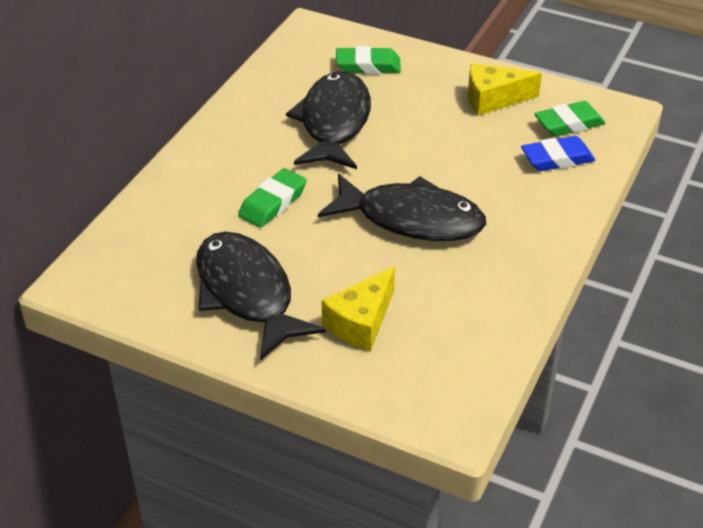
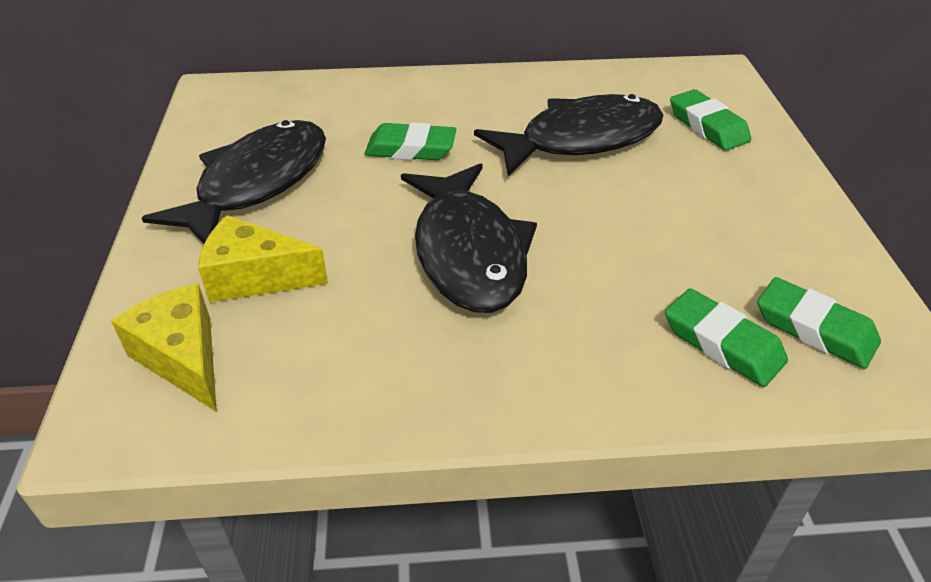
camera: 60 degrees right, 0 degrees up
(493, 99) = (773, 239): yellow cheese -> yellow cheese (182, 358)
(557, 159) = (722, 343): blue eraser -> green eraser

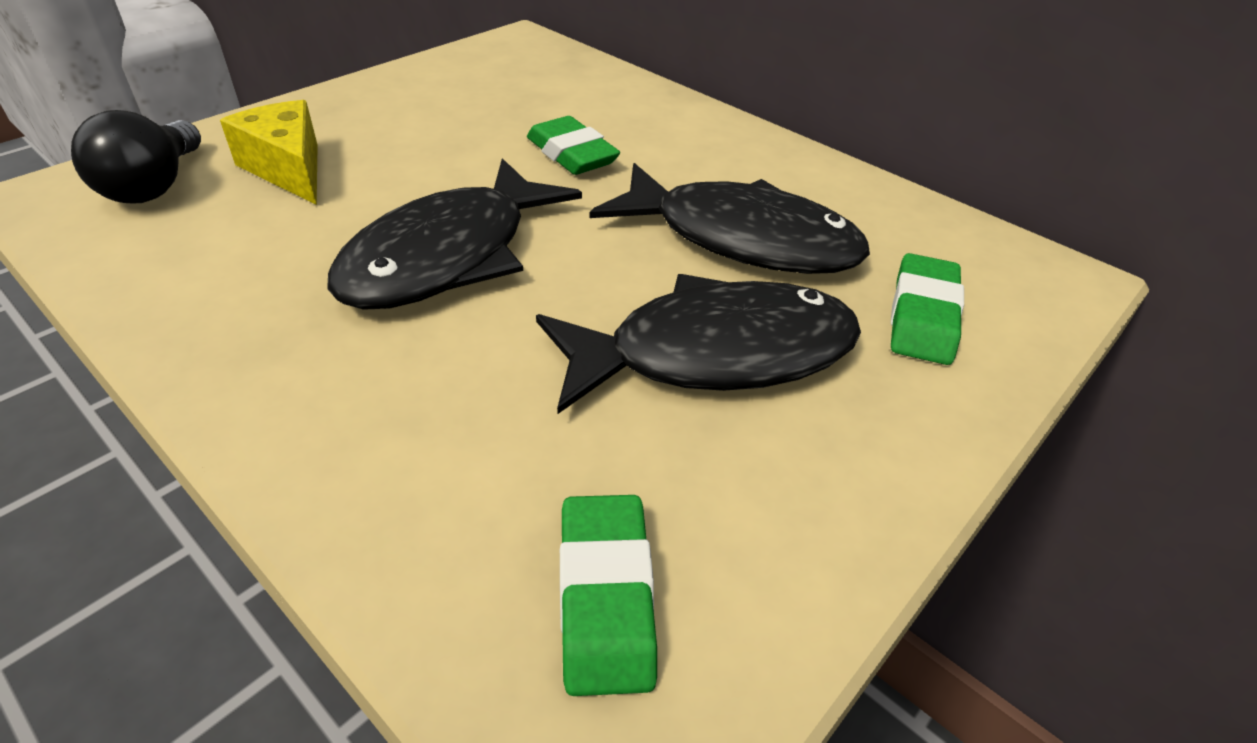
camera: 45 degrees right, 0 degrees up
(182, 358) = (154, 186): yellow cheese -> black light bulb
(256, 183) = (418, 112): black fish -> black fish (714, 353)
(722, 343) = (482, 512): green eraser -> none

